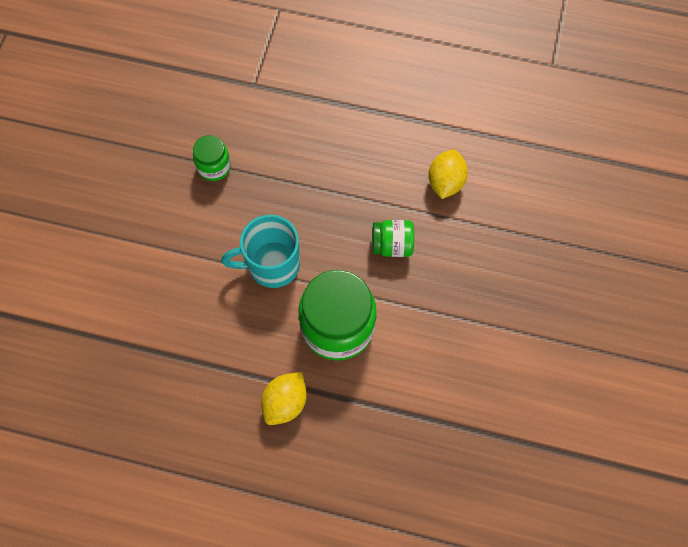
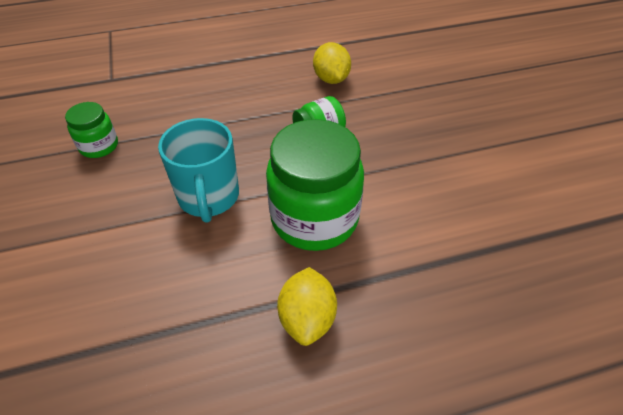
camera: 30 degrees left, 20 degrees down
(272, 264) = (208, 197): turquoise mug -> turquoise mug turned 60 degrees counterclockwise

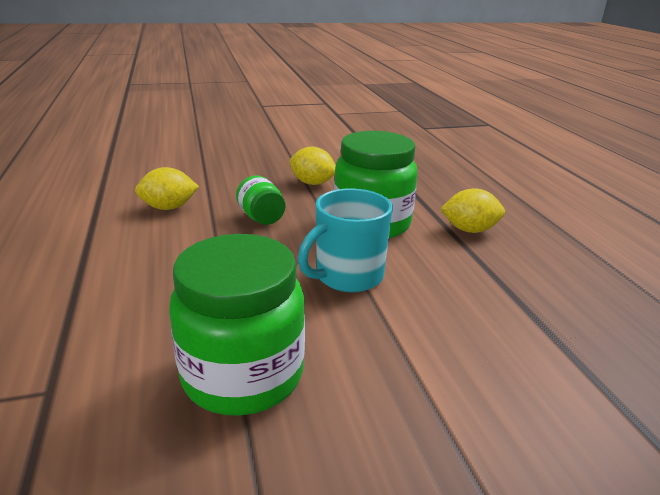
camera: 90 degrees left, 20 degrees down
(99, 146) = (243, 375): green jar -> green jar, size x1.98
(208, 197) = (347, 276): turquoise mug -> turquoise mug turned 150 degrees clockwise
(415, 167) = (312, 183): none -> yellow lemon

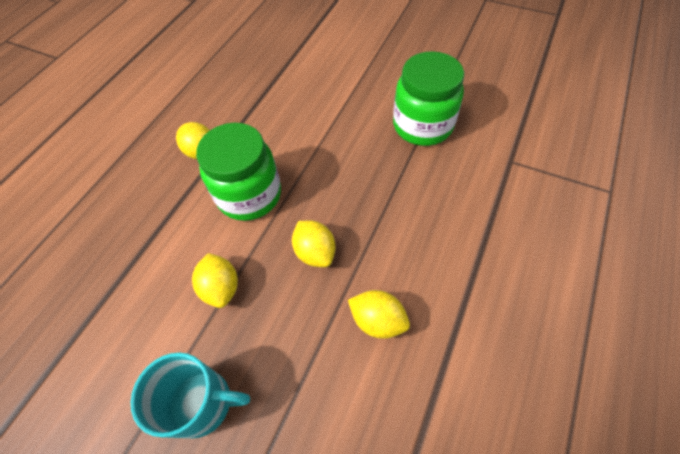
camera: 135 degrees left, 30 degrees up
(261, 218) = (315, 252): green jar -> yellow lemon
(347, 276) = (320, 156): turquoise mug -> turquoise mug (202, 403)

